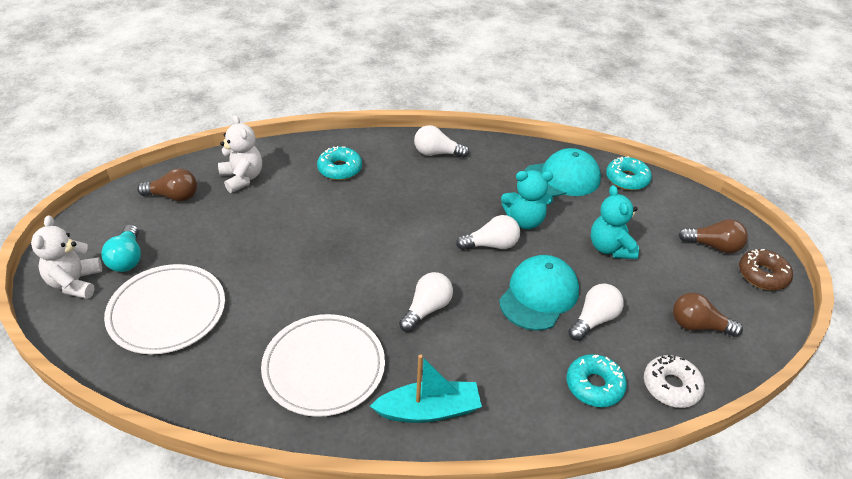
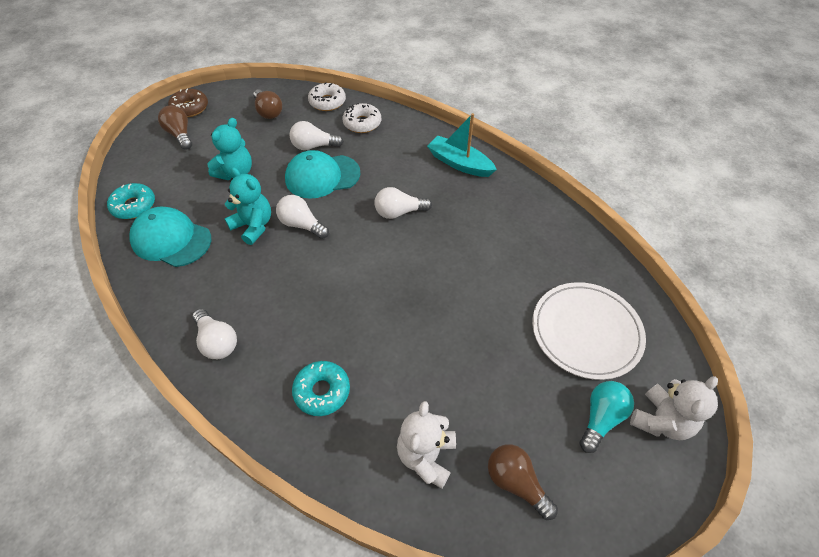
camera: 135 degrees left, 10 degrees up
(324, 367) = (498, 220): white plate -> none
(594, 385) = (362, 123): turquoise donut -> white donut

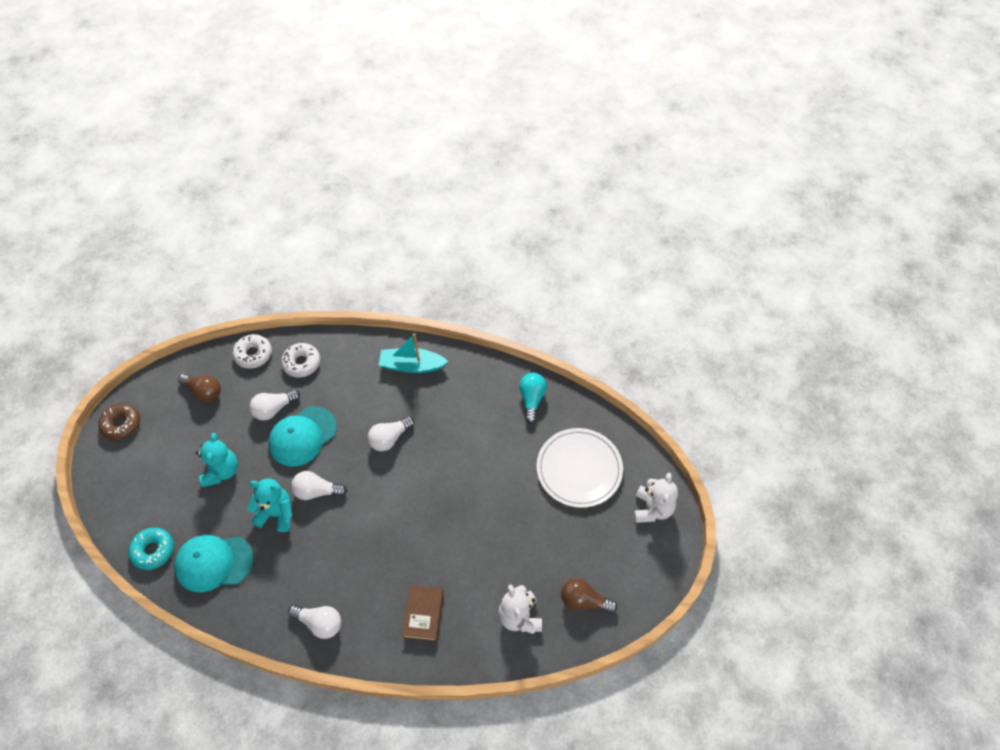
camera: 30 degrees left, 5 degrees up
(180, 135) = (136, 458): brown light bulb -> none
(322, 391) = (423, 614): turquoise donut -> brown book
(601, 418) = (615, 528): turquoise light bulb -> turquoise light bulb (532, 399)

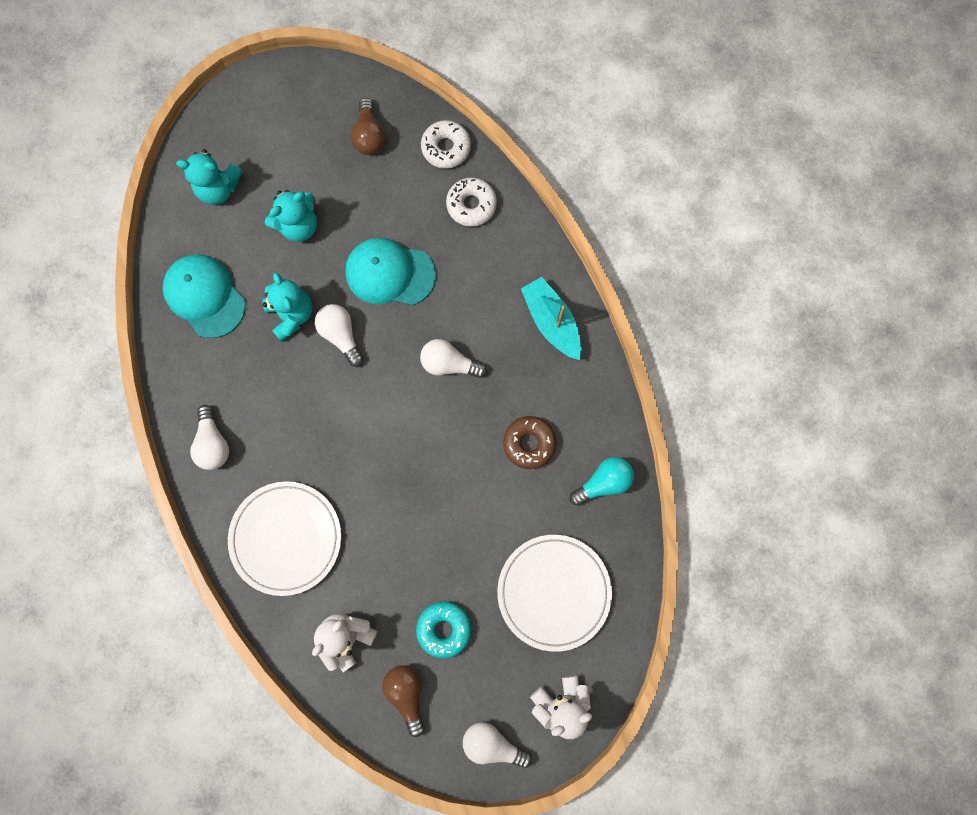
camera: 55 degrees right, 20 degrees up
(121, 424) = (280, 89): brown donut -> brown donut (529, 443)
(149, 506) = (219, 188): none -> turquoise teddy bear
(153, 550) = (179, 230): turquoise donut -> turquoise donut (444, 629)
(274, 409) = (399, 220): white light bulb -> white light bulb (492, 743)
(423, 614) = (286, 538): brown book -> white plate

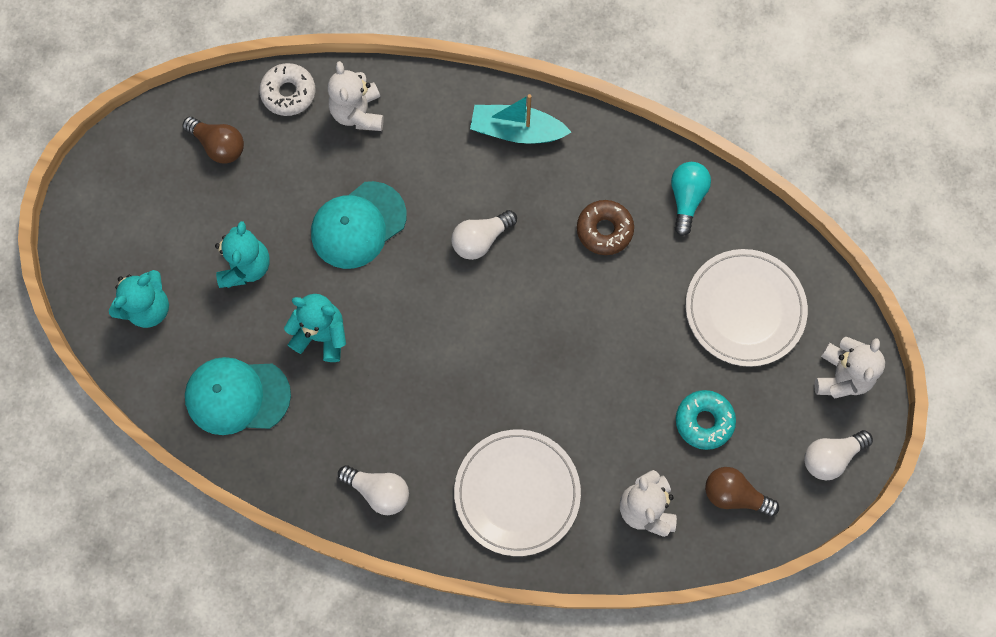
camera: 50 degrees left, 5 degrees down
(341, 335) = (377, 308): white light bulb -> none
(471, 205) = (358, 113): white donut -> white teddy bear

